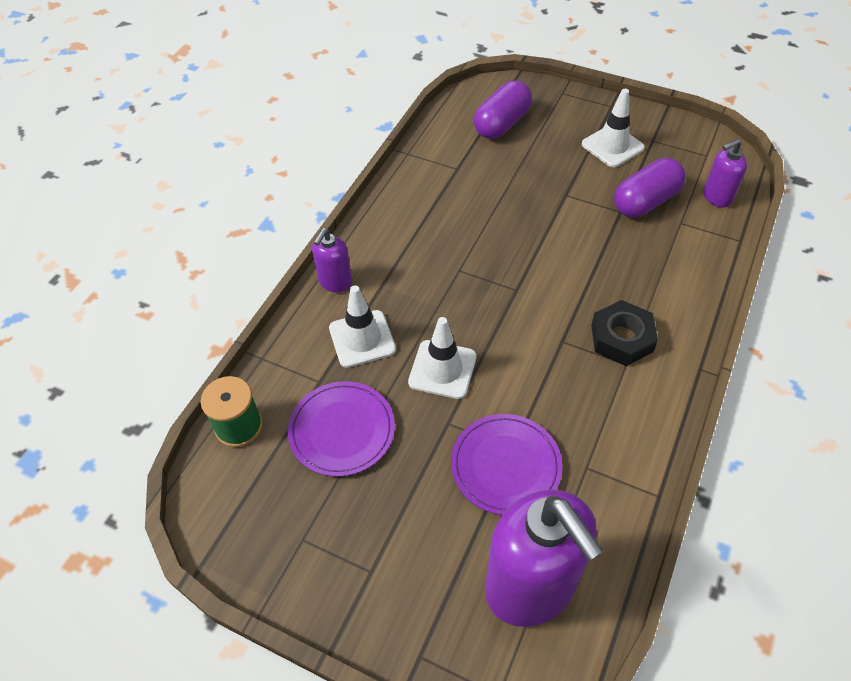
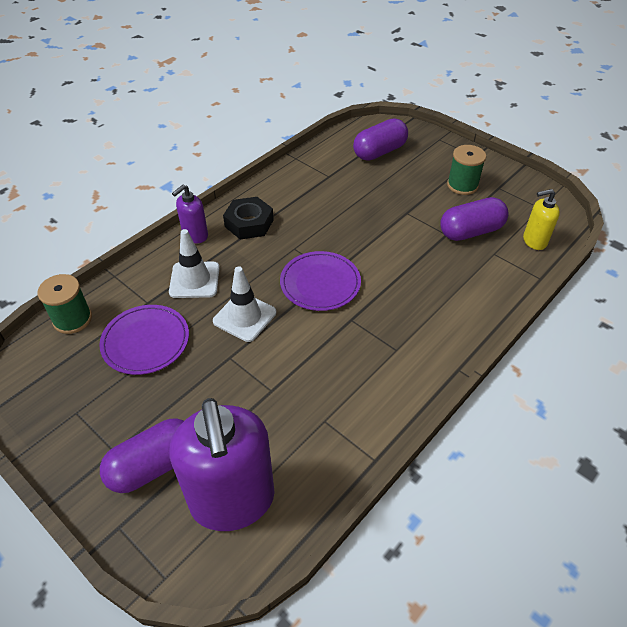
camera: 15 degrees right, 5 degrees down
(425, 574) = (154, 465): none -> purple capsule
(505, 465) = (258, 401): purple plate -> purple plate (320, 283)
(612, 146) = (462, 185): white traffic cone -> green spool
(621, 338) = (401, 329): black nut -> black nut (249, 223)
(716, 197) = (534, 241): purple soap dispenser -> yellow soap dispenser

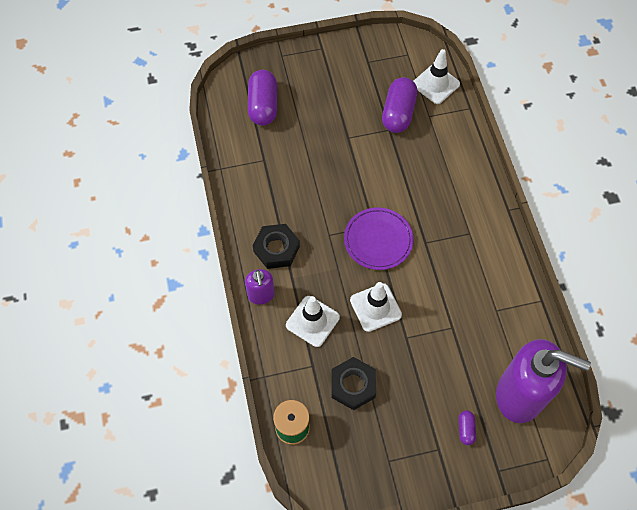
camera: 55 degrees left, 15 degrees up
(145, 341) = (353, 385): purple plate -> black nut
(154, 465) = (465, 429): purple capsule -> purple capsule, size x0.47
(462, 185) = (347, 81): green spool -> none
(534, 241) = (436, 84): yellow soap dispenser -> white traffic cone

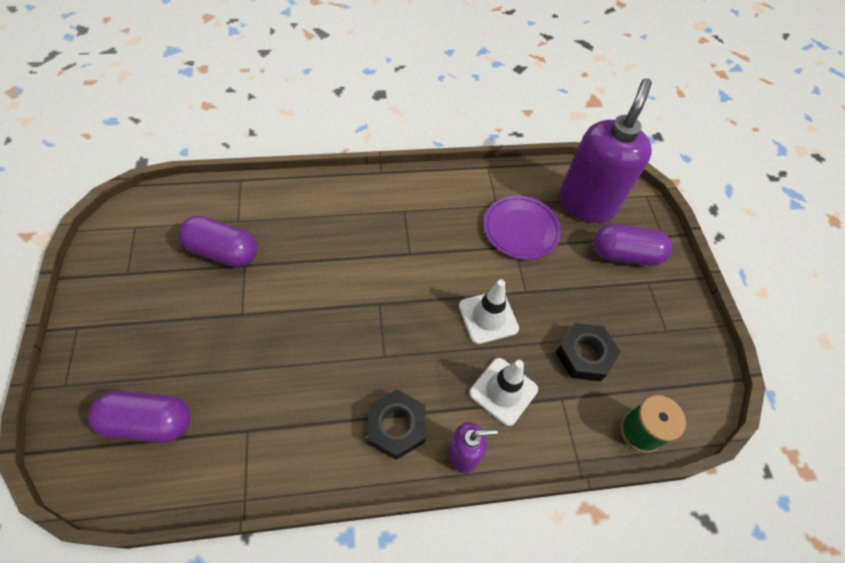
camera: 90 degrees left, 5 degrees down
(378, 240) = (400, 301): purple plate -> purple plate (521, 229)
(436, 84) = (193, 206): white traffic cone -> none
(465, 429) = (625, 254): purple capsule -> purple capsule, size x2.12

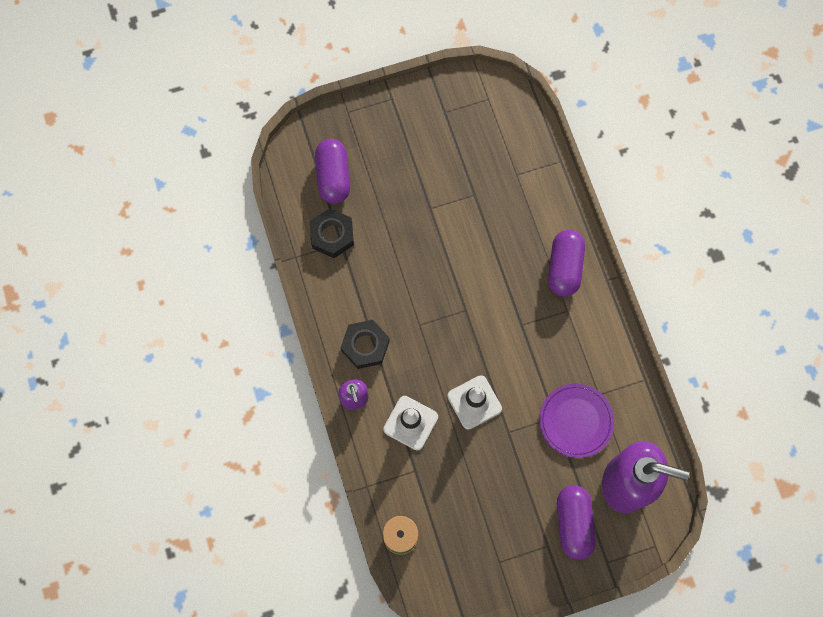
camera: 85 degrees right, 15 degrees up
(223, 251) = (482, 174): purple capsule -> purple capsule (564, 268)
(584, 355) = (457, 488): black nut -> black nut (332, 235)

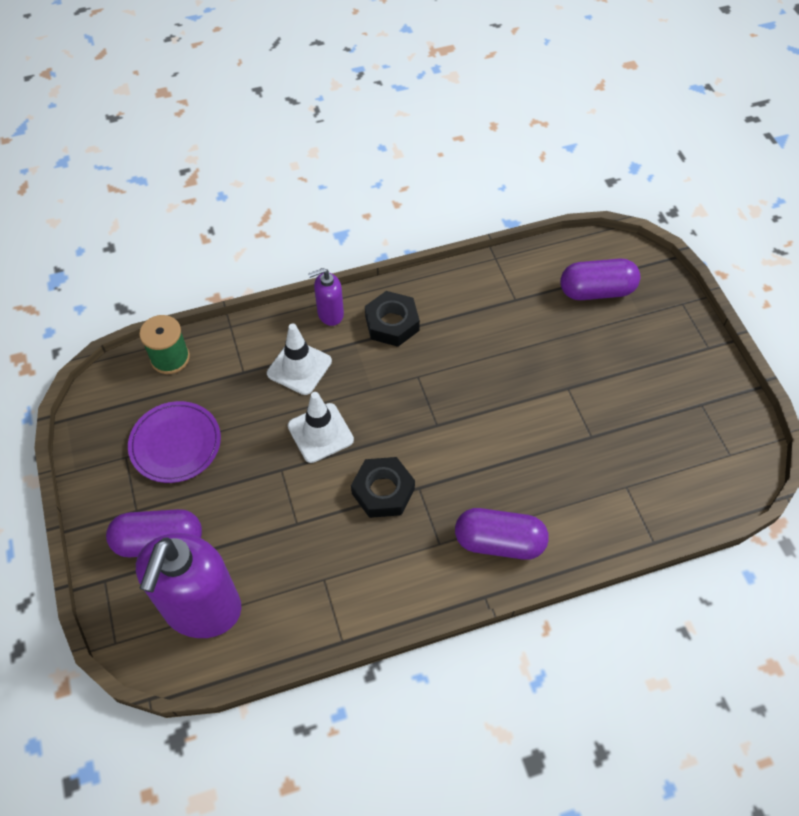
camera: 90 degrees right, 15 degrees down
(332, 235) = (524, 291): black nut -> black nut (383, 491)
(576, 421) = (290, 549): purple plate -> purple plate (175, 444)

